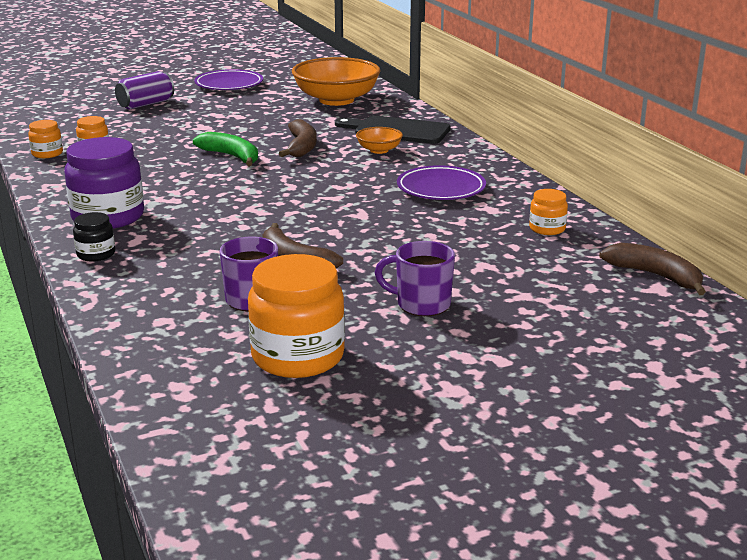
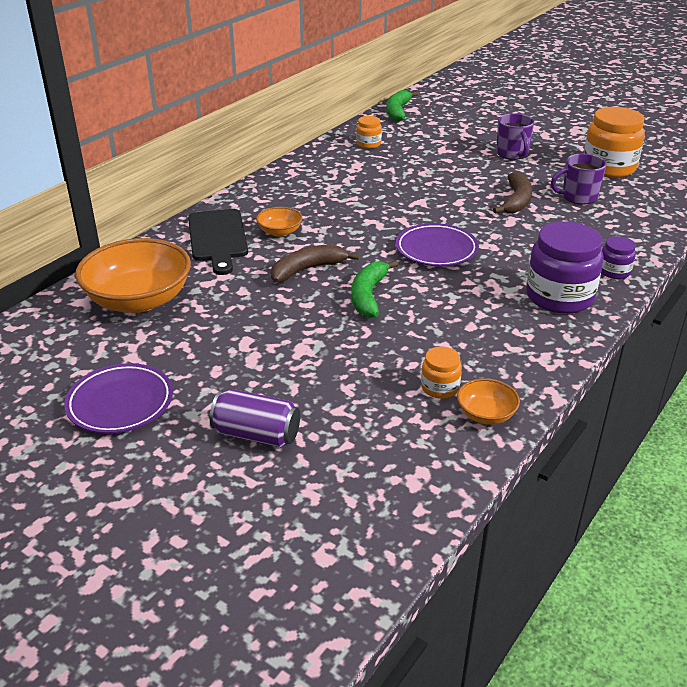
camera: 120 degrees left, 10 degrees up
(47, 154) = (486, 414): orange jar -> orange bowl
(96, 254) = (614, 271): black jar -> purple jar
(441, 189) = (339, 187): purple plate -> purple plate (436, 250)
(655, 276) = (398, 111): brown banana -> green banana

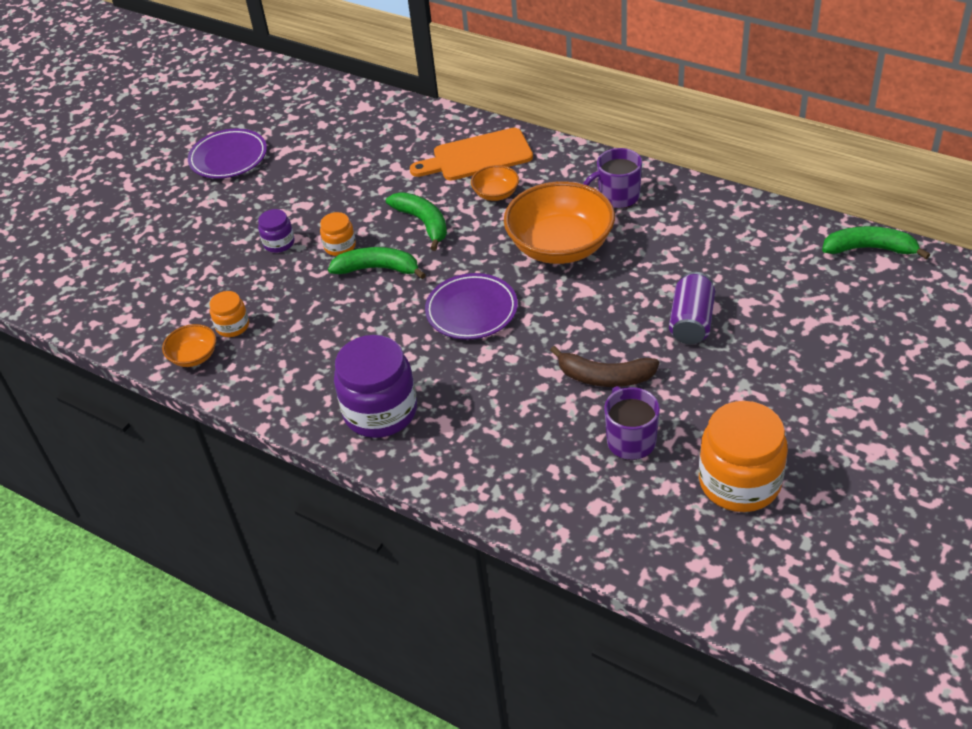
camera: 90 degrees right, 10 degrees up
(139, 300) = (366, 135): orange bowl -> orange bowl (560, 246)
(218, 238) = (477, 156): black cutting board -> orange cutting board
(256, 434) = (185, 230): purple can -> purple can (691, 322)
(307, 269) = (423, 223): brown banana -> green banana
(368, 144) = (742, 232): orange jar -> orange jar (340, 246)
(512, 154) = (755, 373): purple mug -> purple mug (617, 197)
(614, 271) = (437, 463): purple jar -> purple jar (279, 243)

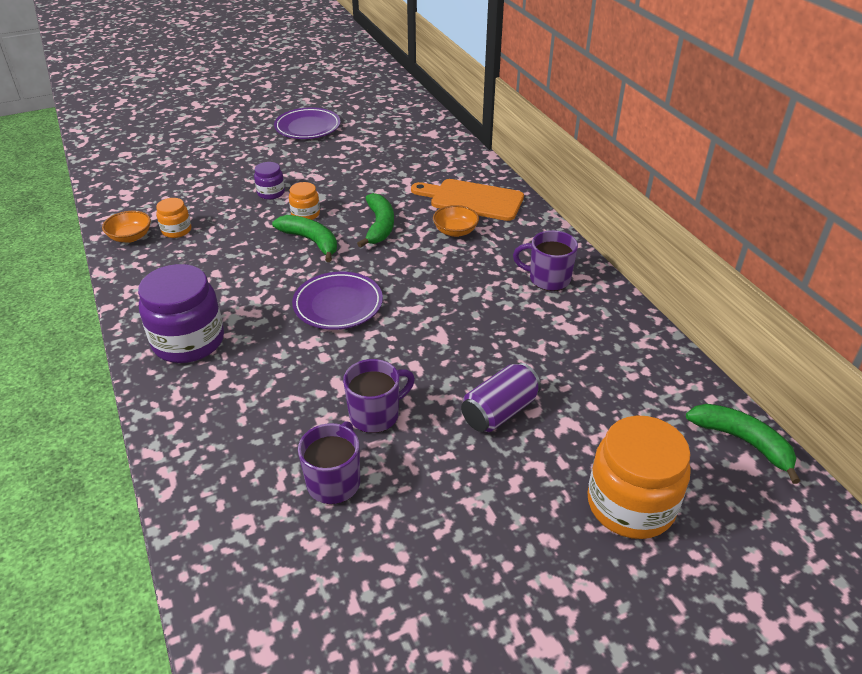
camera: 30 degrees right, 5 degrees down
(560, 246) = (459, 293): orange bowl -> none
(605, 377) = (376, 415): brown banana -> purple mug
(739, 482) = (382, 585): orange jar -> orange jar (630, 504)

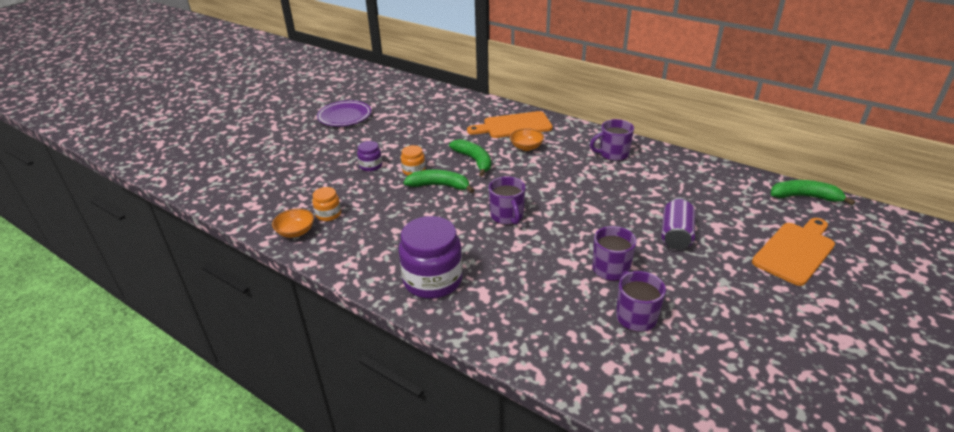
camera: 30 degrees left, 5 degrees down
(338, 305) = (507, 216): purple plate -> purple mug
(630, 504) = (795, 251): orange jar -> orange cutting board

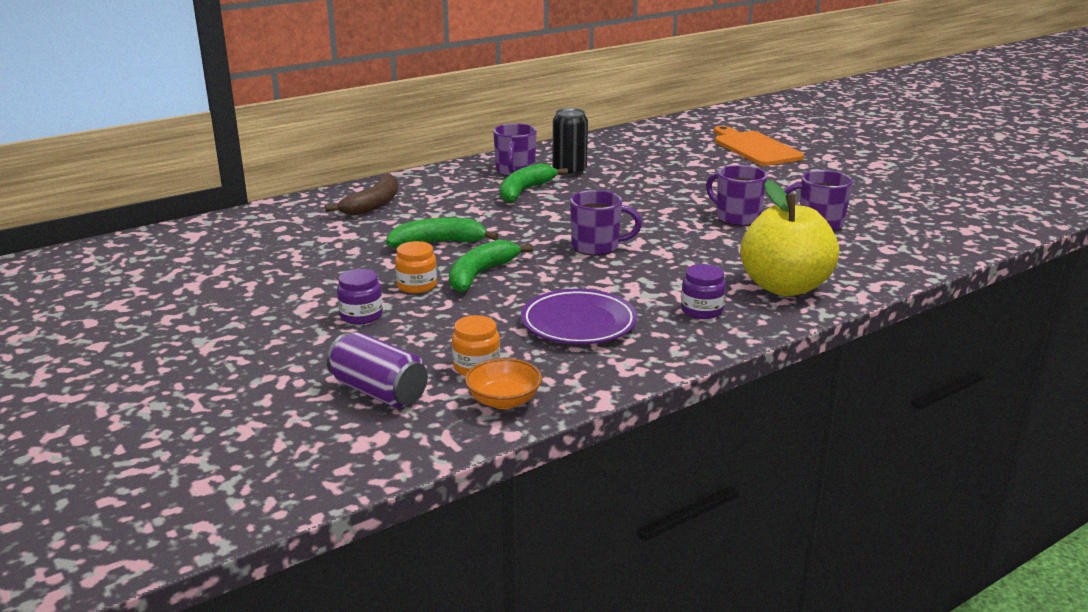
camera: 70 degrees left, 10 degrees down
(344, 117) = (143, 319): purple plate -> purple plate (578, 323)
(432, 280) = (701, 310): purple jar -> purple jar, size x0.49
(492, 313) = (784, 287): none -> yellow apple
(514, 126) = (373, 204): orange cutting board -> brown banana
(526, 147) = (441, 208): orange bowl -> none
(635, 174) = (569, 171): none -> black can
(676, 235) = (699, 181): purple can -> purple can (379, 392)
(804, 197) = (675, 124): green banana -> green banana (524, 191)

